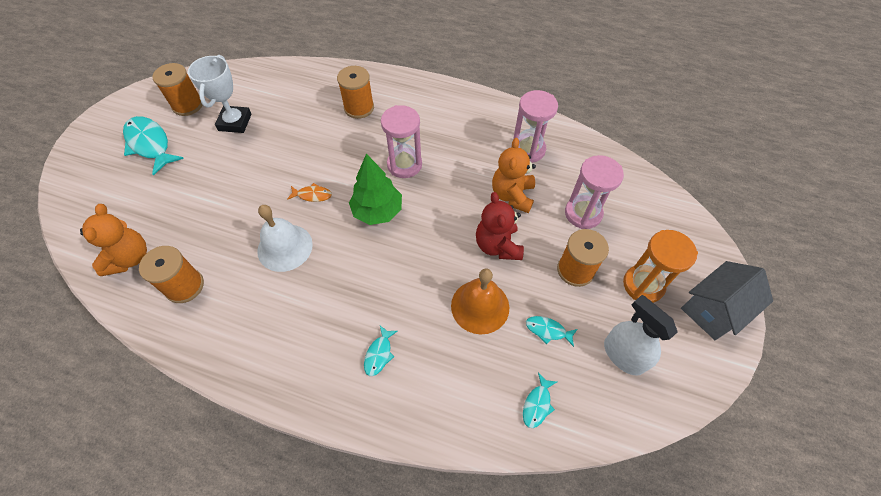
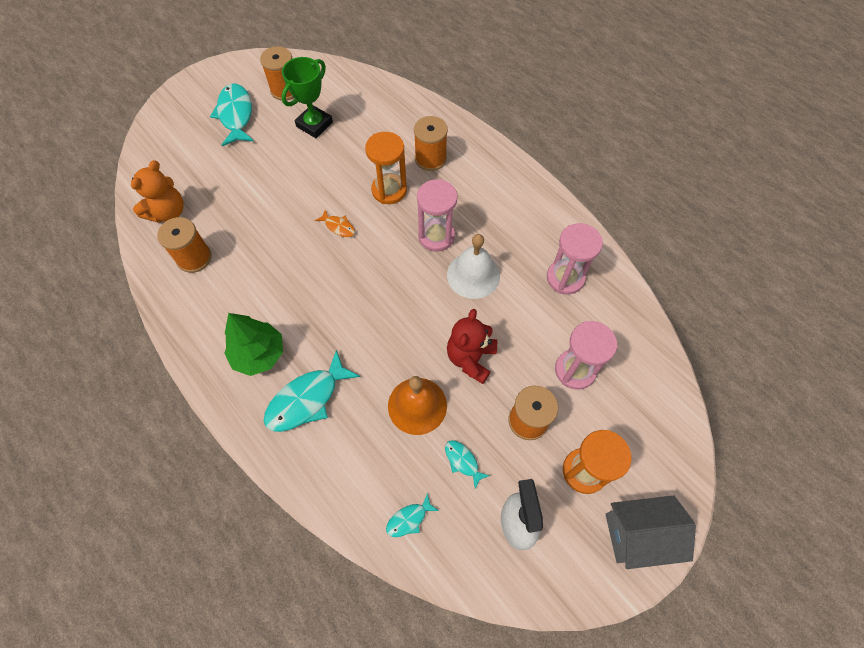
camera: 30 degrees right, 5 degrees up
(235, 122) = (314, 124): white trophy -> green trophy
(285, 247) = (288, 264): white bell -> white bell (473, 275)
(339, 147) = (389, 190): none -> orange hourglass
(377, 211) = (384, 270): green tree -> green tree (259, 354)
(379, 354) = (307, 399): turquoise fish -> turquoise fish, size x2.01
(512, 195) = (517, 317): orange teddy bear -> none

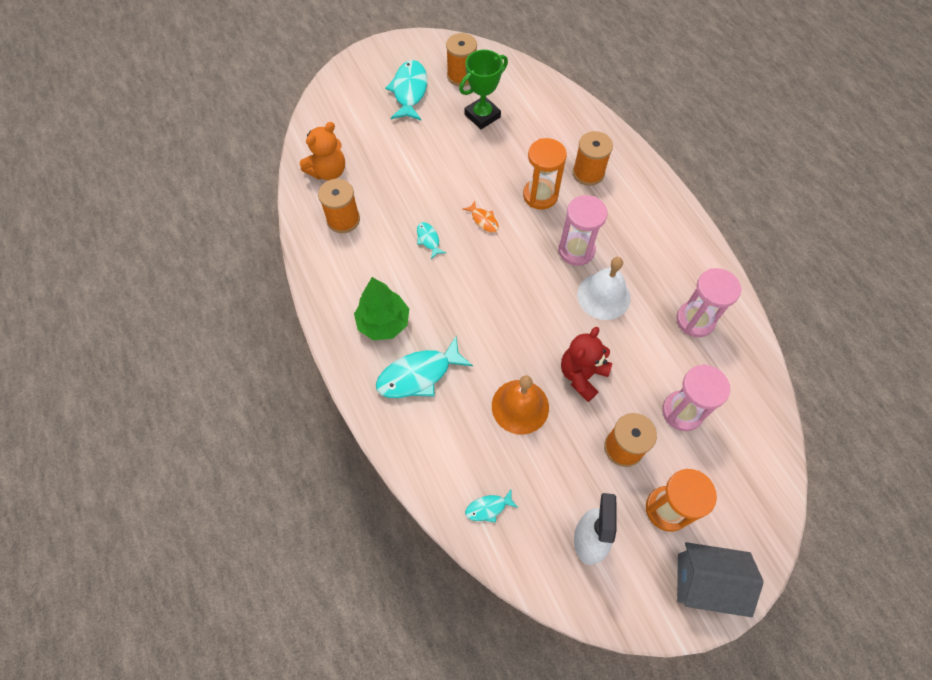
camera: 15 degrees right, 0 degrees up
(462, 461) = (551, 469): turquoise fish -> turquoise fish (428, 239)

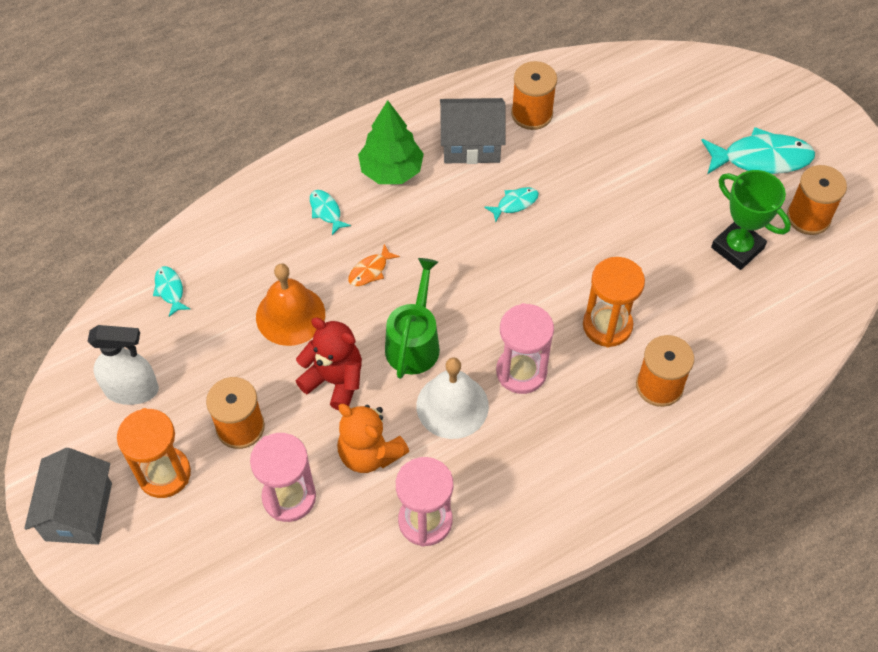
camera: 85 degrees right, 5 degrees down
(328, 171) = (603, 89): orange teddy bear -> orange teddy bear (369, 453)
(367, 263) = (471, 145): none -> grey house
(418, 375) = (326, 211): turquoise fish -> turquoise fish, size x0.50
(483, 220) = (554, 261): orange fish -> orange fish (370, 271)
(549, 317) = (414, 343): none -> green watering can

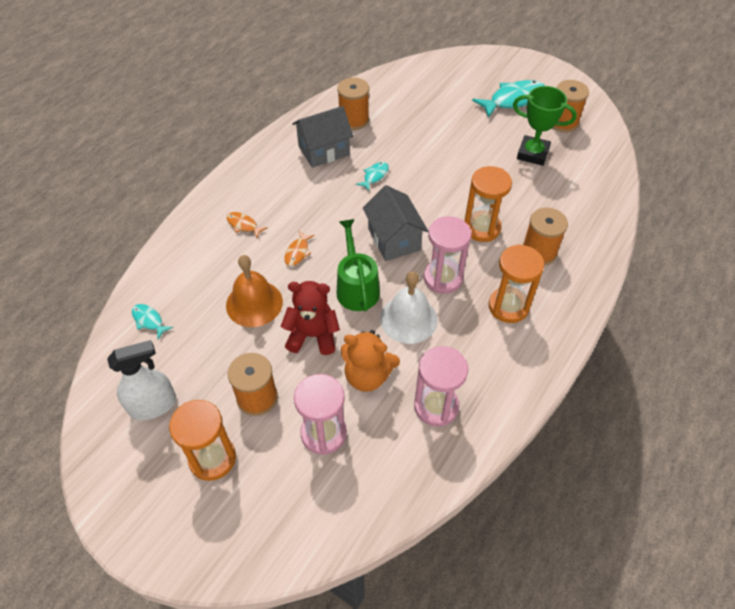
camera: 25 degrees left, 5 degrees down
(78, 511) = (152, 520): grey house -> grey house (394, 239)
(326, 211) = (243, 225): turquoise fish -> orange fish
(391, 171) = (277, 184): green tree -> none
(578, 439) = (508, 306): none -> orange hourglass

